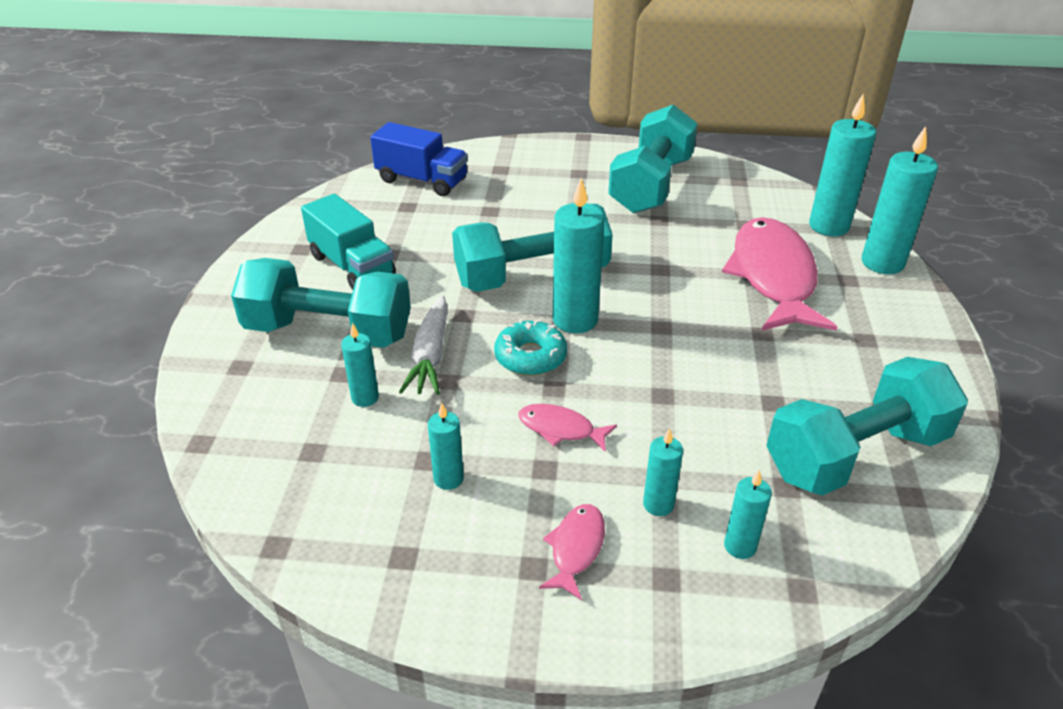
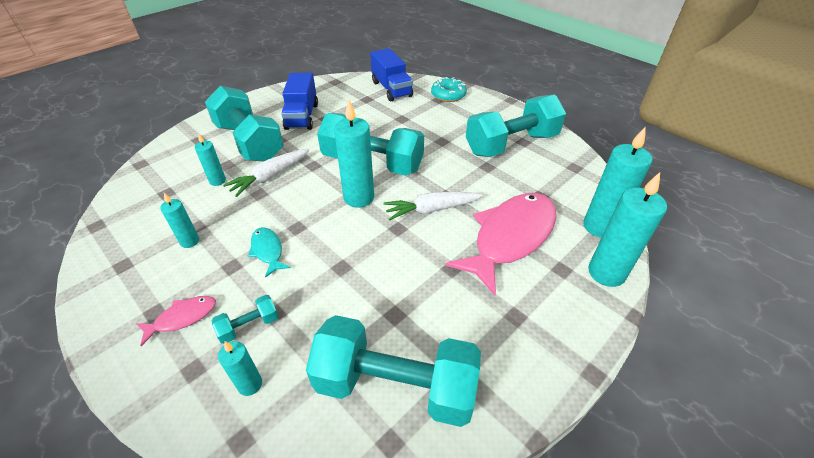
camera: 40 degrees right, 5 degrees up
(352, 266) = (302, 116): turquoise truck -> blue truck
(530, 357) = (310, 204): turquoise donut -> turquoise donut (448, 95)
(560, 429) = (268, 251): pink fish -> turquoise fish
(658, 504) = (249, 326): turquoise candle -> turquoise dumbbell
(668, 291) = (431, 210): none -> white carrot

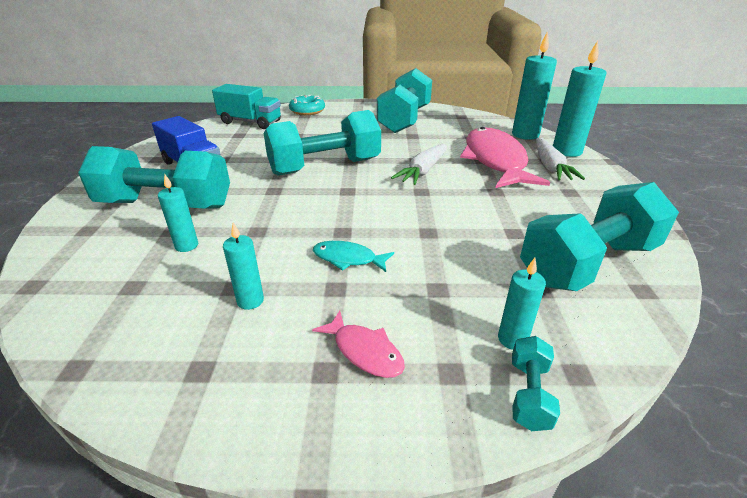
camera: 45 degrees left, 10 degrees down
(182, 318) = (364, 351): pink fish -> pink fish turned 120 degrees clockwise
(249, 326) = (435, 310): turquoise dumbbell -> turquoise dumbbell (529, 394)
(270, 177) = (244, 216): white carrot -> white carrot (550, 167)
(359, 197) = (357, 190): turquoise candle -> none
(391, 89) = (250, 122): blue truck -> turquoise truck

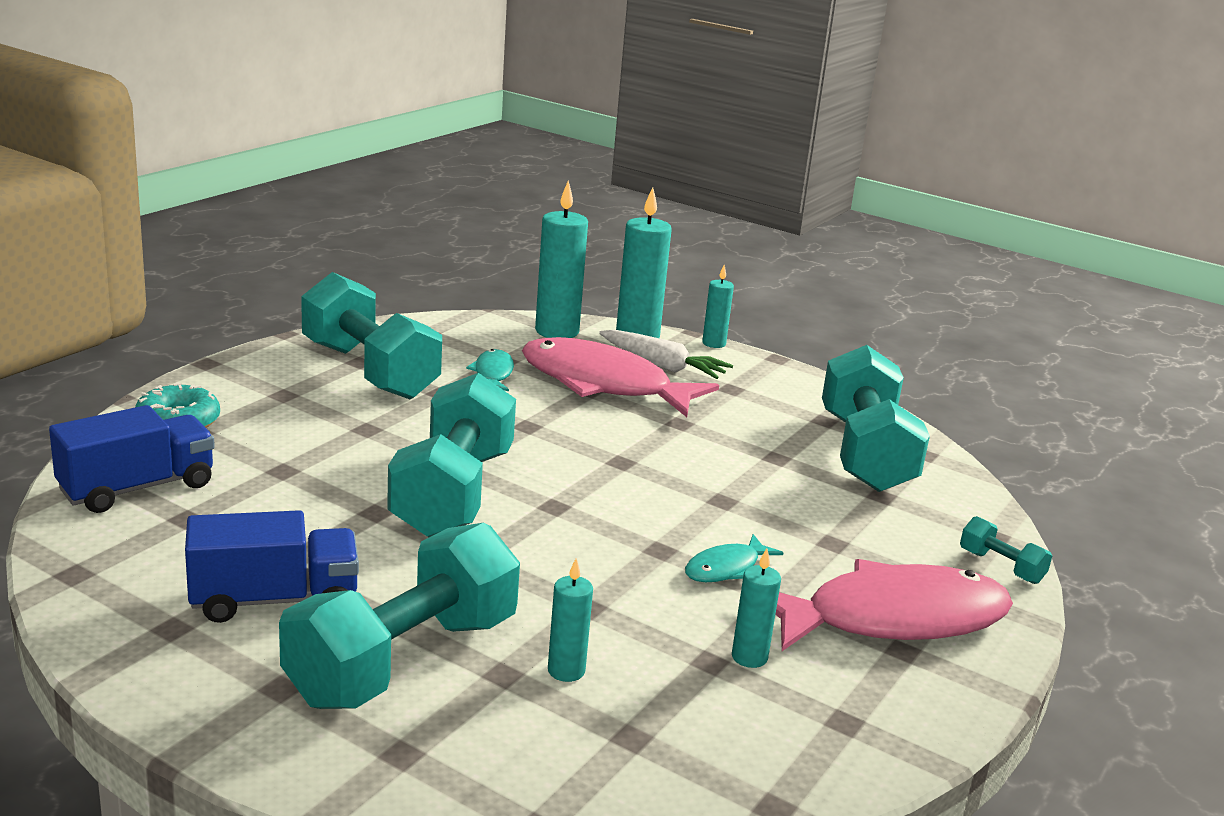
camera: 60 degrees left, 10 degrees down
(250, 122) = (137, 488): turquoise truck -> blue truck
(364, 351) = (892, 619): pink fish -> pink fish, size x2.25
(423, 171) = (568, 436): white carrot -> none
(451, 138) = (493, 373): none -> turquoise fish
(512, 339) = (935, 542): turquoise candle -> turquoise candle (714, 343)

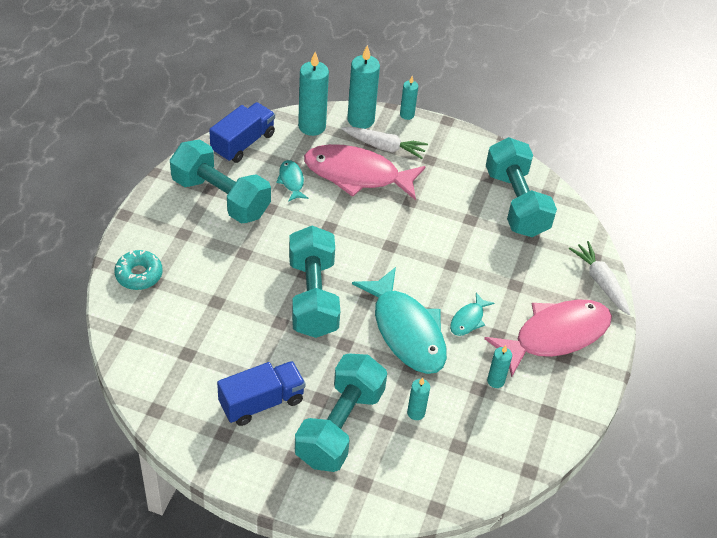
camera: 15 degrees left, 25 degrees up
(137, 488) = (149, 337): blue truck -> blue truck (243, 143)
(601, 561) = (406, 331): none -> turquoise fish
(1001, 567) = (600, 282): turquoise dumbbell -> white carrot

